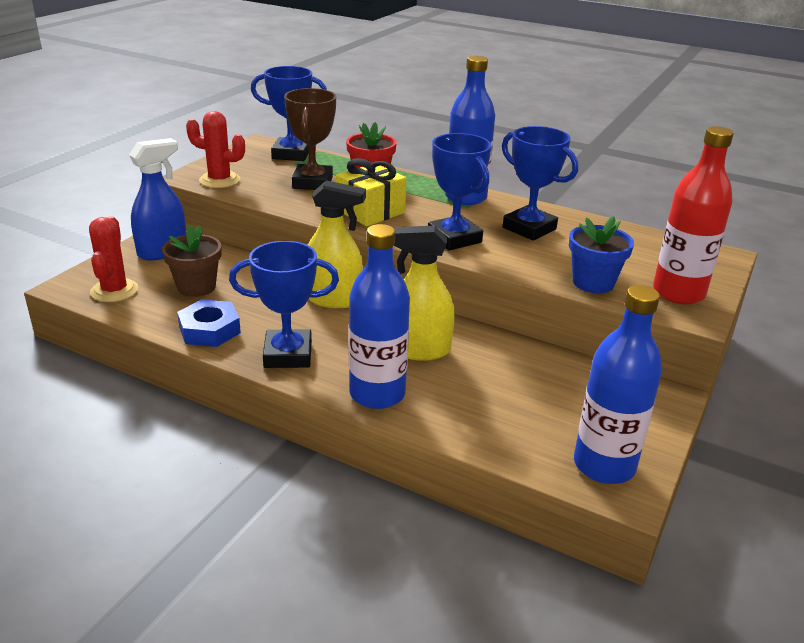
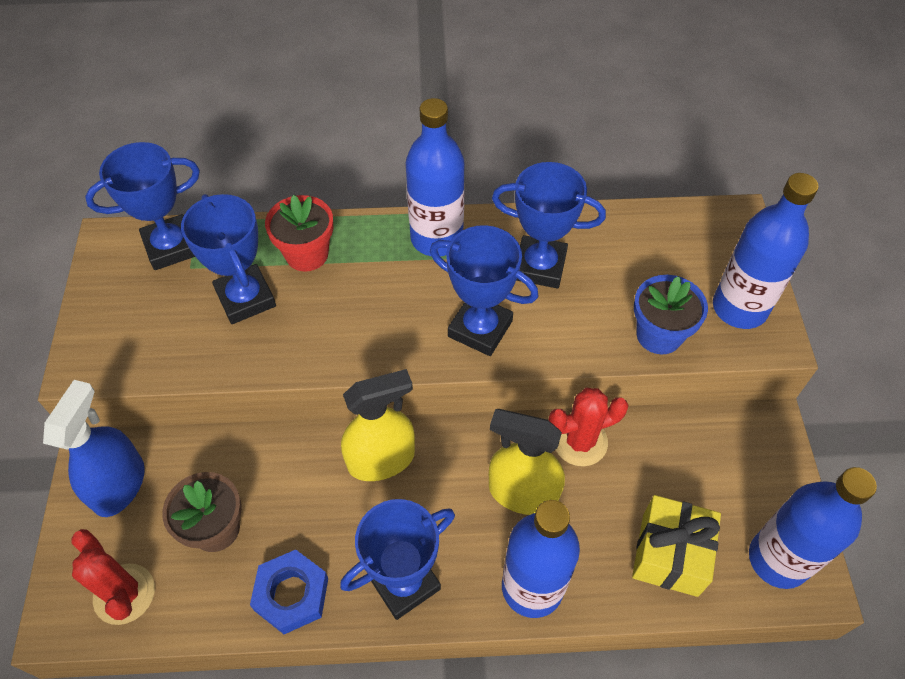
camera: 30 degrees left, 25 degrees up
(219, 180) = (127, 354): red cactus -> red cactus (580, 441)
(313, 183) = (246, 298): brown trophy -> blue trophy
(370, 211) = (356, 324): yellow gift -> yellow gift (669, 554)
(418, 350) = (522, 493): yellow spray bottle -> yellow spray bottle turned 45 degrees clockwise
(678, 293) = (739, 308): red bottle -> blue bottle

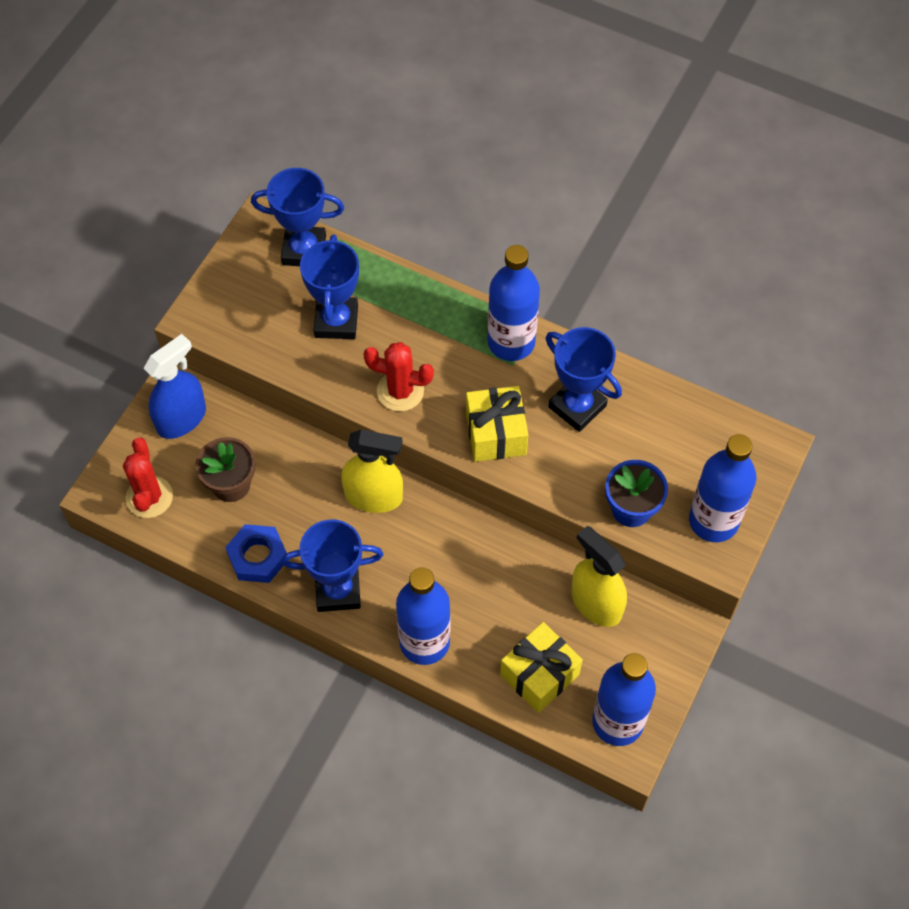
camera: 30 degrees right, 5 degrees up
(307, 254) = (402, 306): red flower pot -> none
(480, 329) = (496, 434): blue trophy -> yellow gift
(522, 493) = (461, 575): yellow spray bottle -> yellow spray bottle (596, 603)
(580, 441) = (531, 561): red cactus -> red cactus (400, 391)

